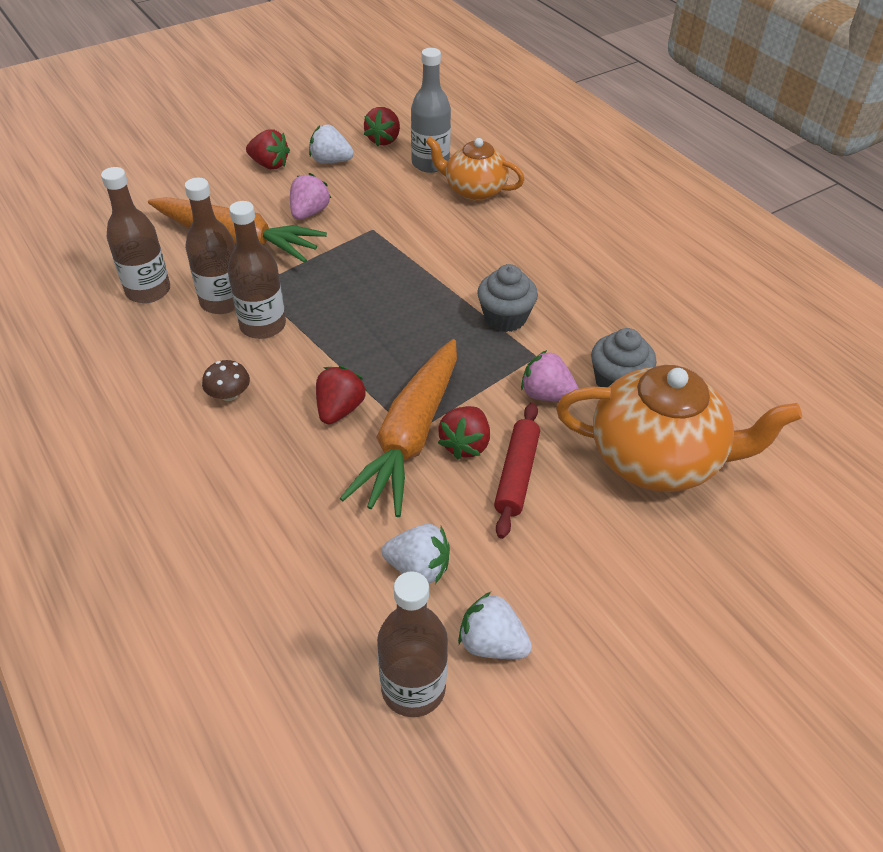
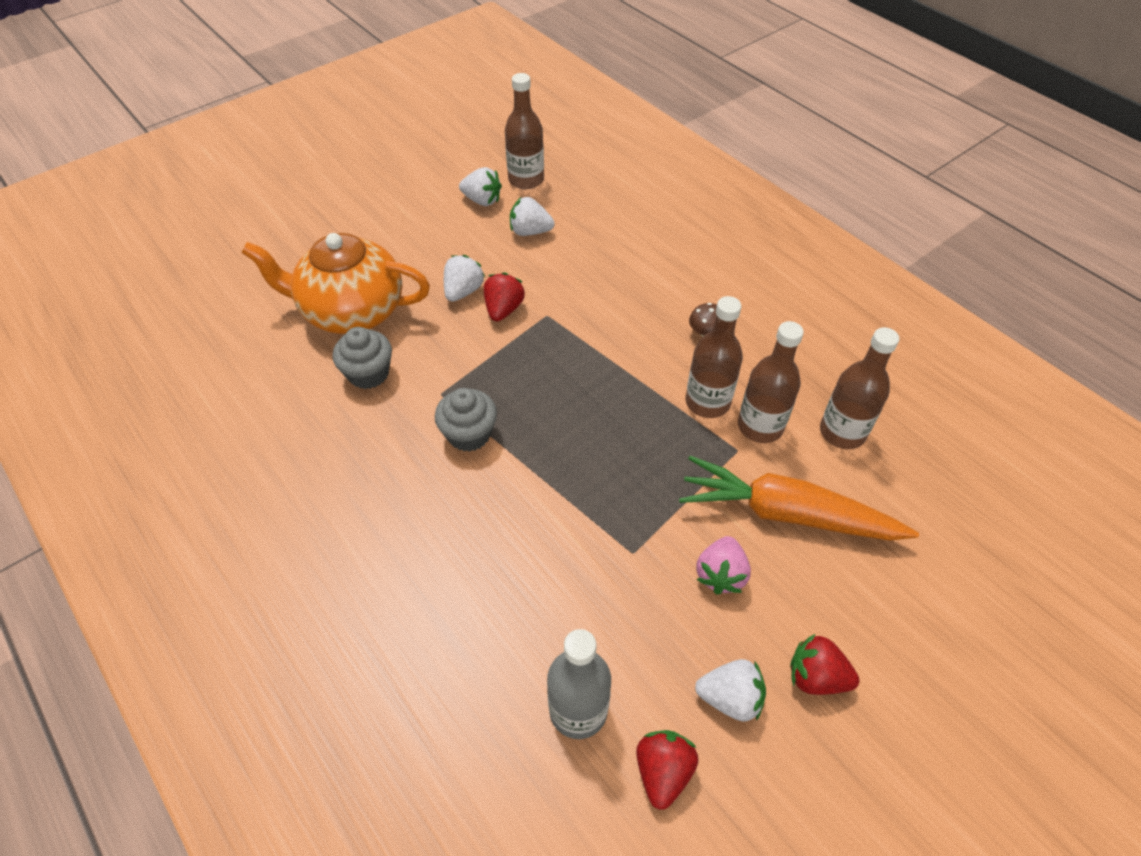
camera: 175 degrees right, 5 degrees up
(340, 409) = (610, 328): red strawberry -> none
(410, 436) = (548, 312): orange carrot -> none
(474, 190) = (508, 649): orange teapot -> none
(517, 475) = (463, 291): red rolling pin -> white strawberry
(546, 395) = (434, 356): pink strawberry -> none

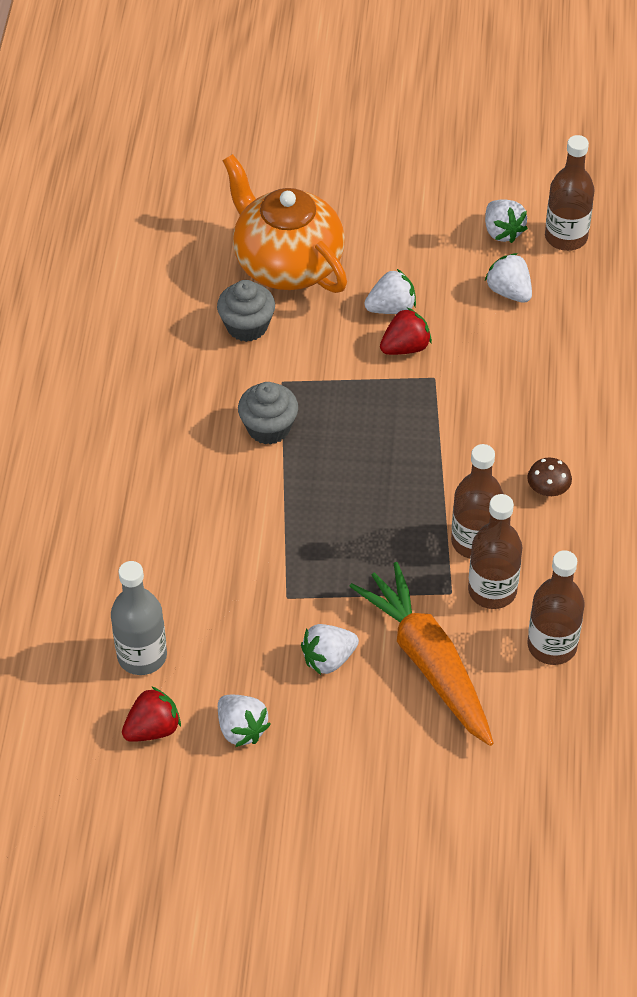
camera: 45 degrees right, 0 degrees up
(720, 574) = (328, 659): pink strawberry -> white strawberry
(816, 677) = (311, 766): red strawberry -> none

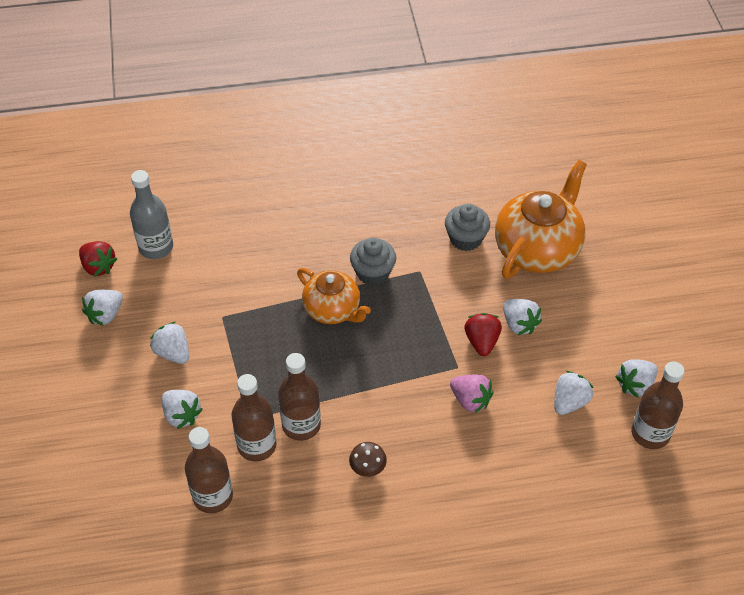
camera: 75 degrees right, 0 degrees up
(313, 479) = (333, 310): none -> orange teapot
(405, 347) = (482, 341): red strawberry -> red strawberry turned 135 degrees counterclockwise
(428, 662) = (181, 415): orange carrot -> white strawberry
(483, 376) = (470, 400): none -> pink strawberry

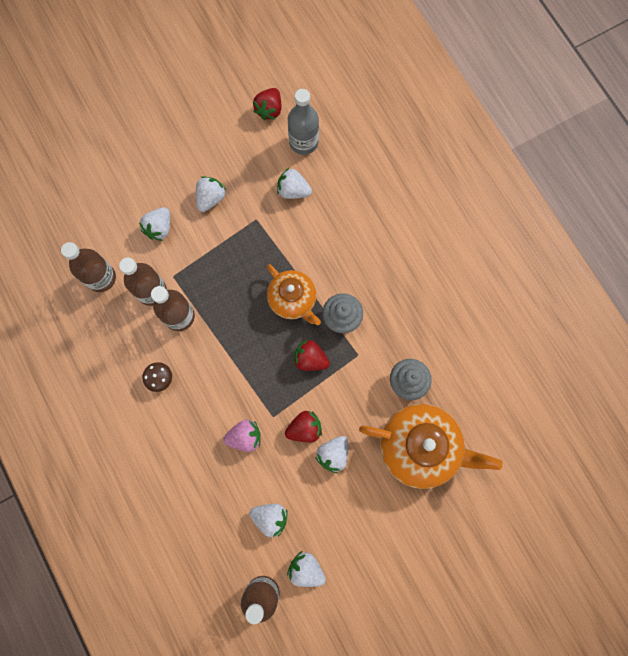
camera: 70 degrees right, 25 degrees up
(105, 315) = (227, 135): white strawberry -> white strawberry (293, 190)
(333, 310) = (293, 300): orange teapot -> orange teapot turned 60 degrees counterclockwise
(406, 314) = (310, 359): none -> red strawberry
(470, 400) = (245, 437): pink strawberry -> pink strawberry turned 120 degrees counterclockwise

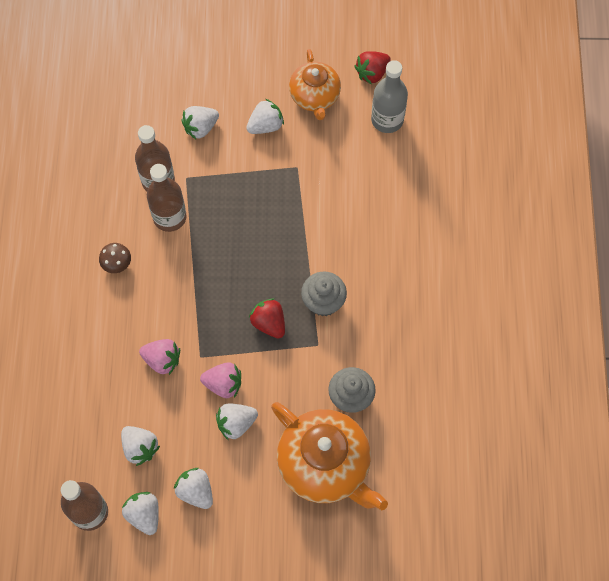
camera: 30 degrees right, 10 degrees down
(101, 278) = (119, 144): brown bottle -> none
(293, 190) = (349, 159): white strawberry -> white strawberry (196, 491)
(293, 300) = (286, 260): orange teapot -> orange teapot (315, 97)
(304, 428) = (223, 384): red strawberry -> pink strawberry

